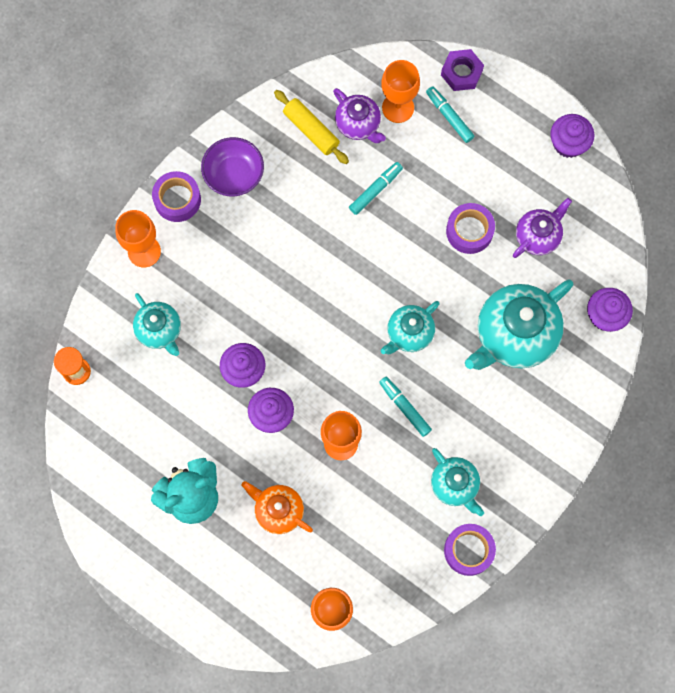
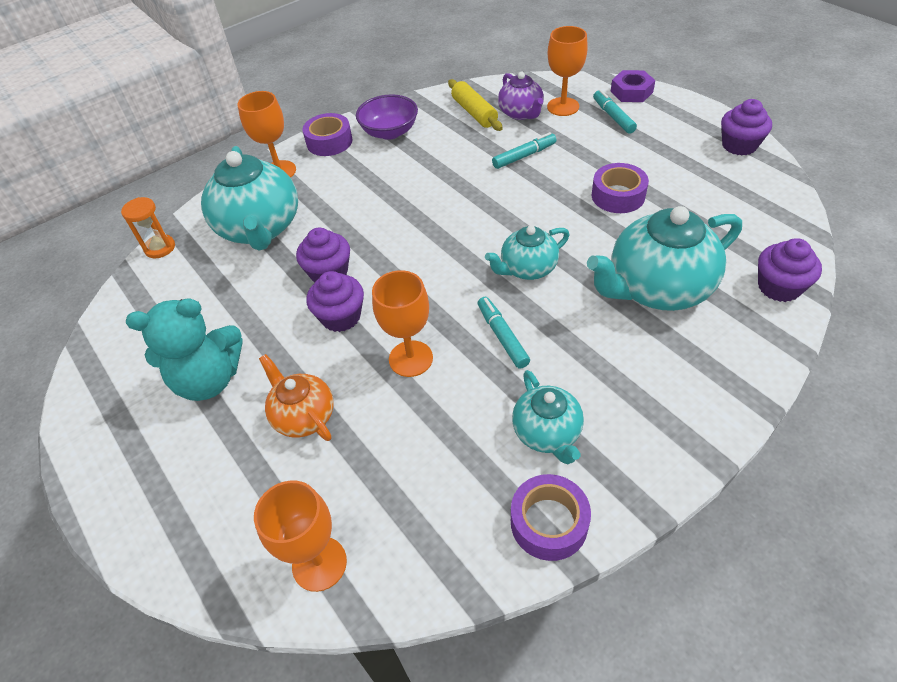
camera: 20 degrees right, 25 degrees down
(159, 330) = (260, 228): turquoise teapot -> turquoise teapot, size x1.77
(538, 236) = (697, 209): purple teapot -> none

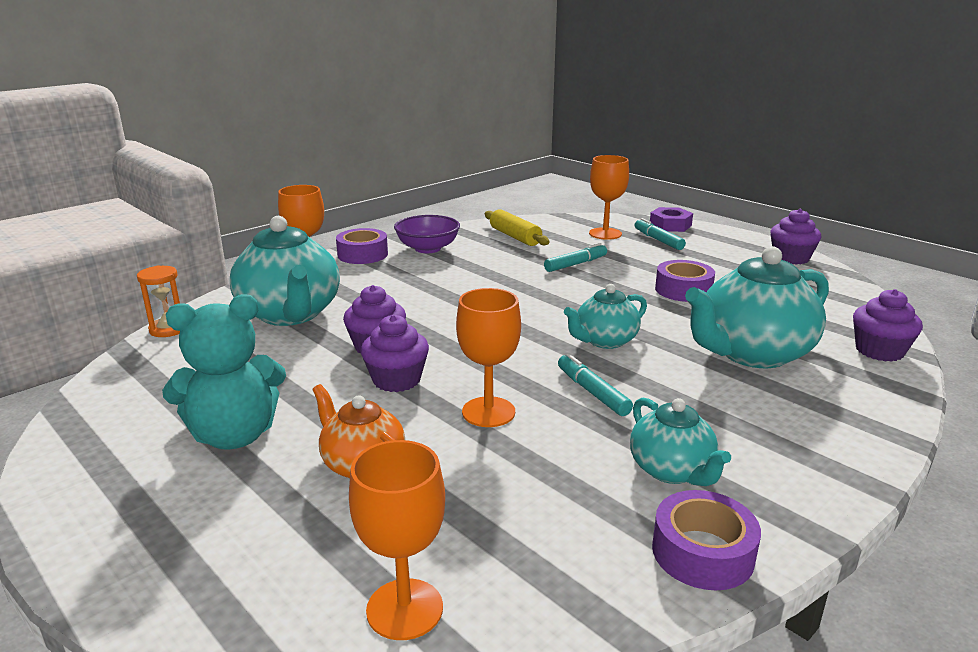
camera: 10 degrees left, 25 degrees down
(521, 113) = (563, 237): purple teapot -> none

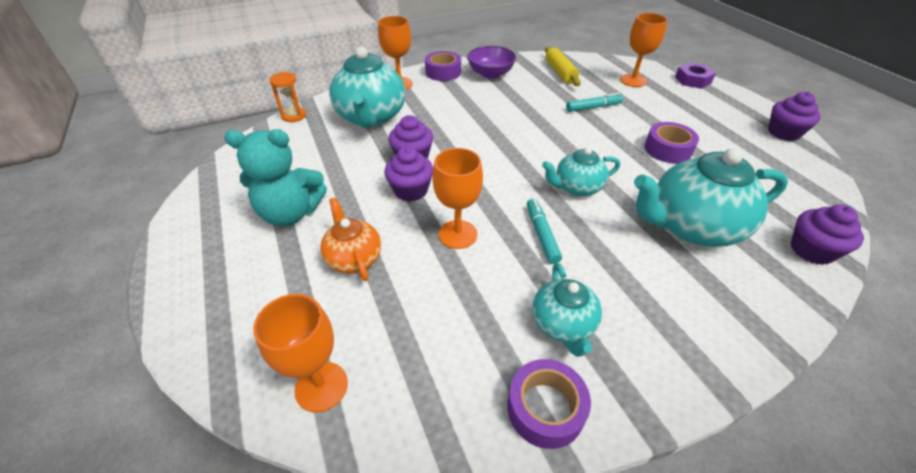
camera: 20 degrees right, 20 degrees up
(658, 240) = (674, 94): turquoise marker -> none

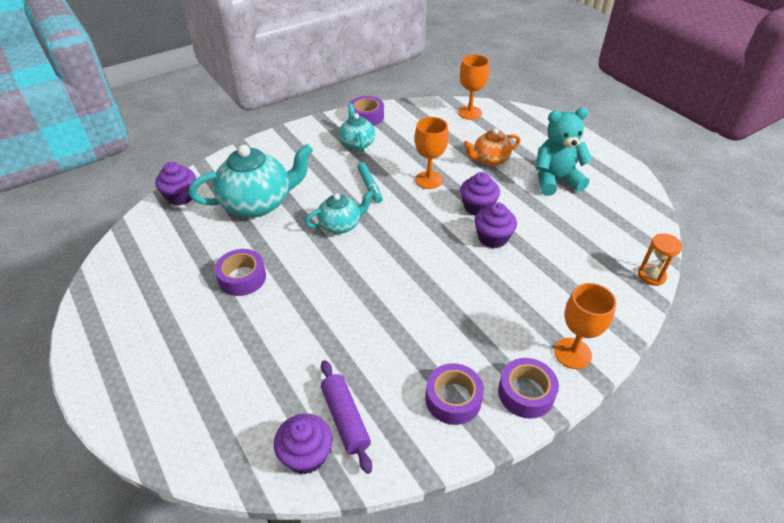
camera: 170 degrees right, 0 degrees up
(354, 258) = (490, 159): orange teapot -> orange teapot turned 105 degrees clockwise
(371, 117) = (565, 284): turquoise teapot -> none
(490, 74) = (453, 399): purple bowl -> purple tape
(560, 72) = (345, 419): yellow rolling pin -> purple rolling pin
(593, 107) = (307, 337): turquoise marker -> none
(633, 80) = (235, 411): orange goblet -> none
(693, 80) = (138, 427): purple nut -> none
(783, 133) = (95, 319): purple cupcake -> purple cupcake (306, 455)

